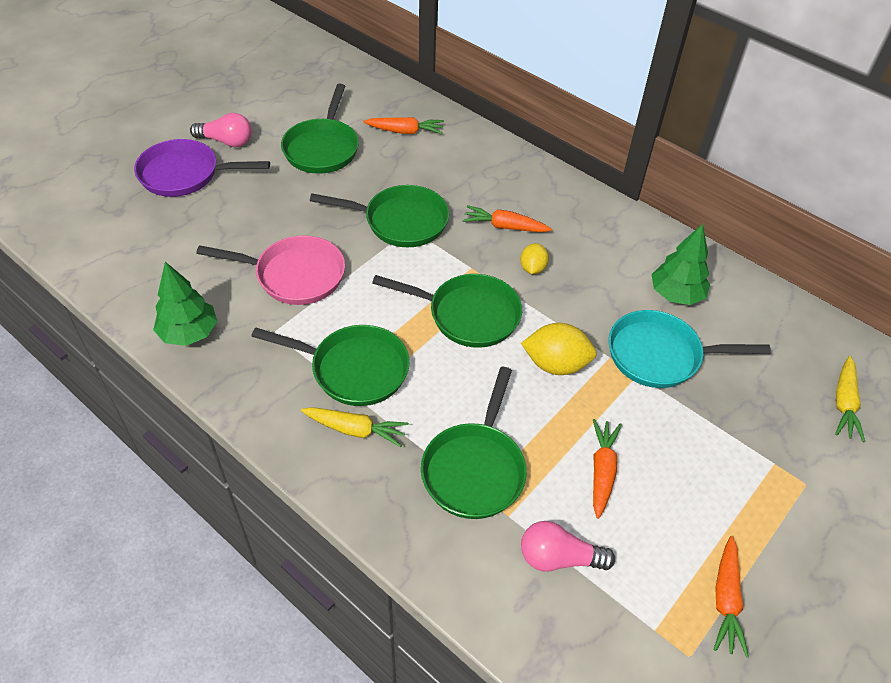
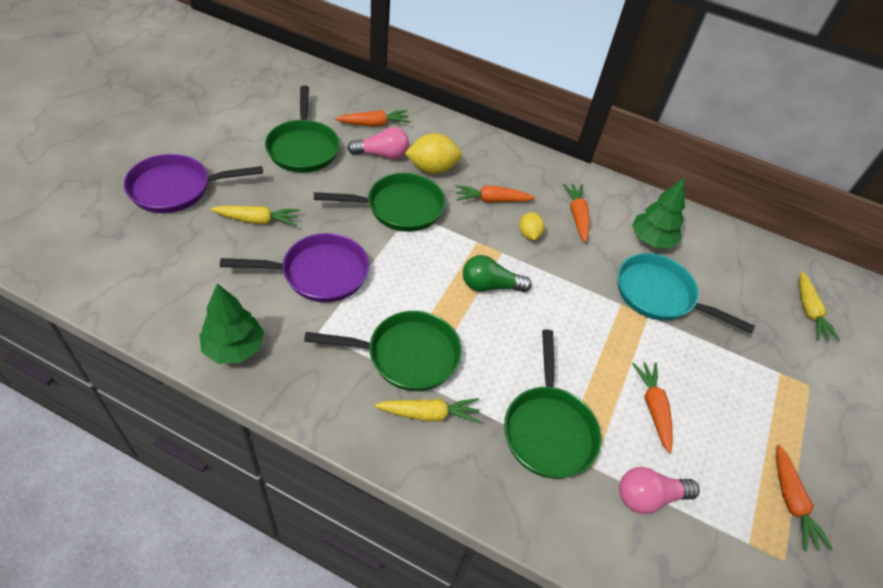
camera: 20 degrees left, 0 degrees up
(226, 141) = (207, 151): pink light bulb -> pink light bulb (382, 154)
(252, 215) = (257, 220): none -> yellow carrot
(294, 275) = (319, 273): pink pan -> purple pan
(468, 315) = (490, 286): green pan -> green light bulb
(556, 364) = (580, 318): yellow lemon -> yellow lemon (432, 168)
(597, 256) = (577, 216): none -> orange carrot
(660, 355) = (659, 295): turquoise pan -> turquoise pan turned 45 degrees clockwise

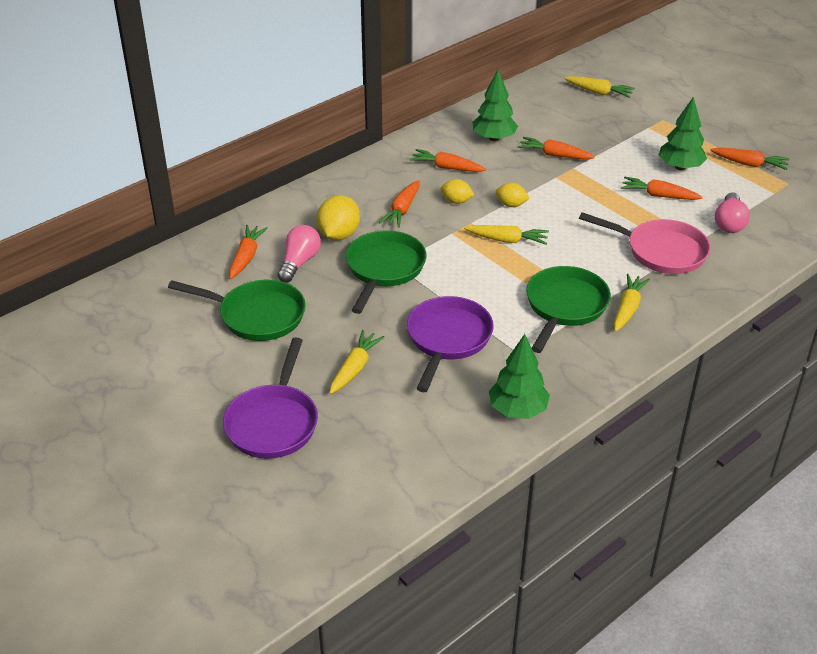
camera: 60 degrees left, 10 degrees down
(490, 286) = (507, 240): green light bulb -> yellow carrot
(548, 429) = (661, 251): green pan -> pink pan
(549, 277) = (511, 205): none -> yellow lemon
(659, 295) = (554, 155): turquoise pan -> orange carrot
(726, 421) = (680, 167): none -> green tree

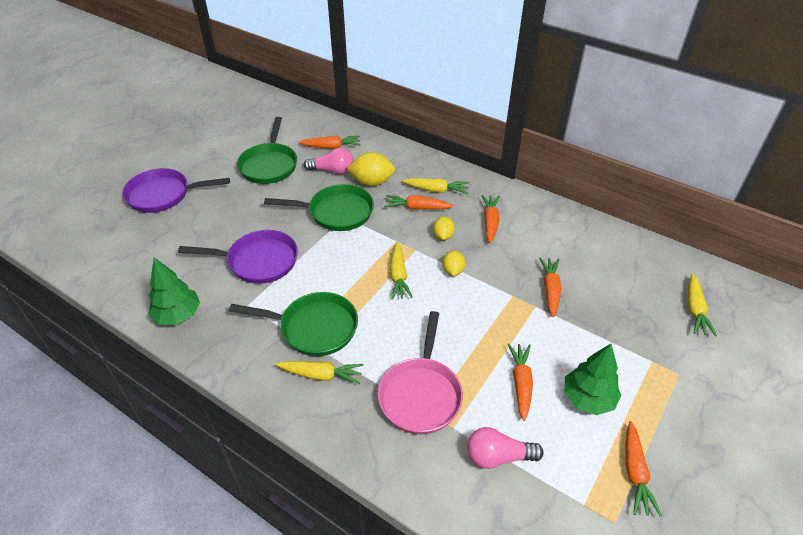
camera: 75 degrees right, 5 degrees up
(355, 368) = (219, 220): yellow carrot -> yellow carrot (436, 190)
(494, 138) = (554, 243): green tree -> none

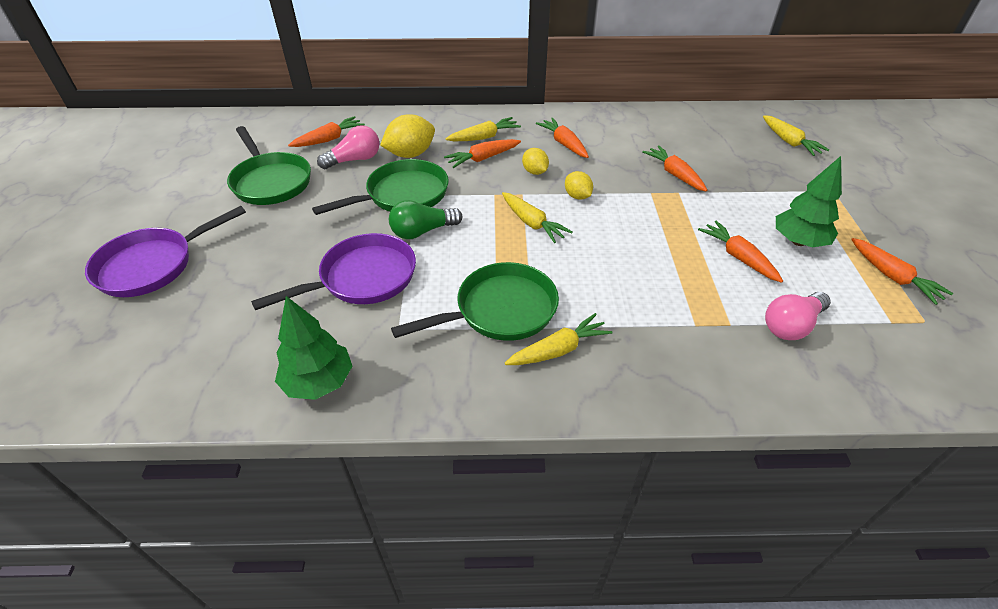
camera: 35 degrees left, 0 degrees up
(323, 246) = (422, 231): none -> green light bulb
(421, 394) = (670, 312): pink pan -> none

